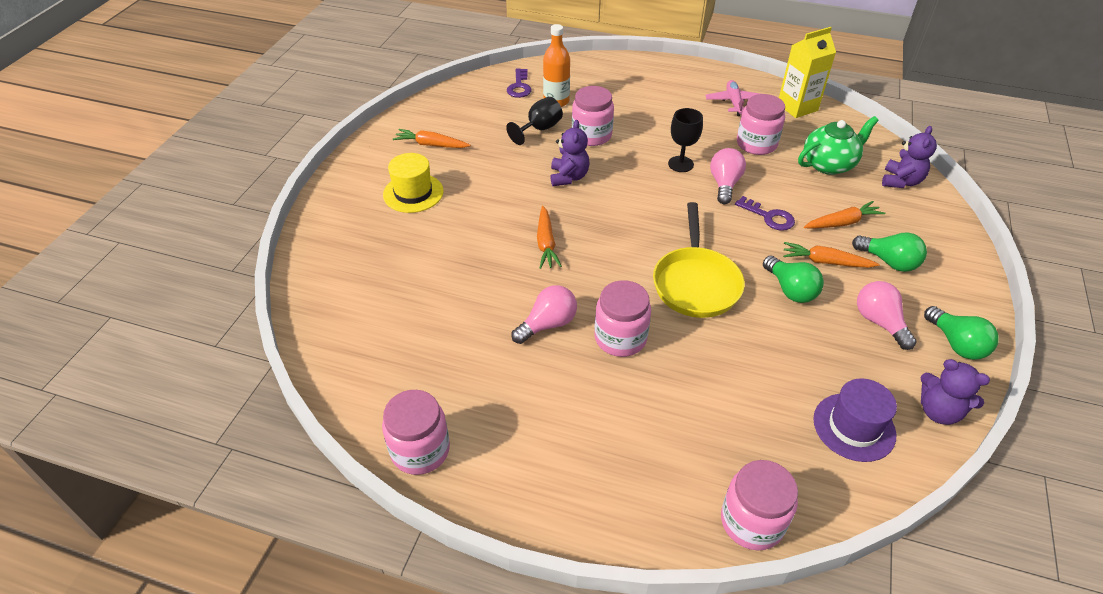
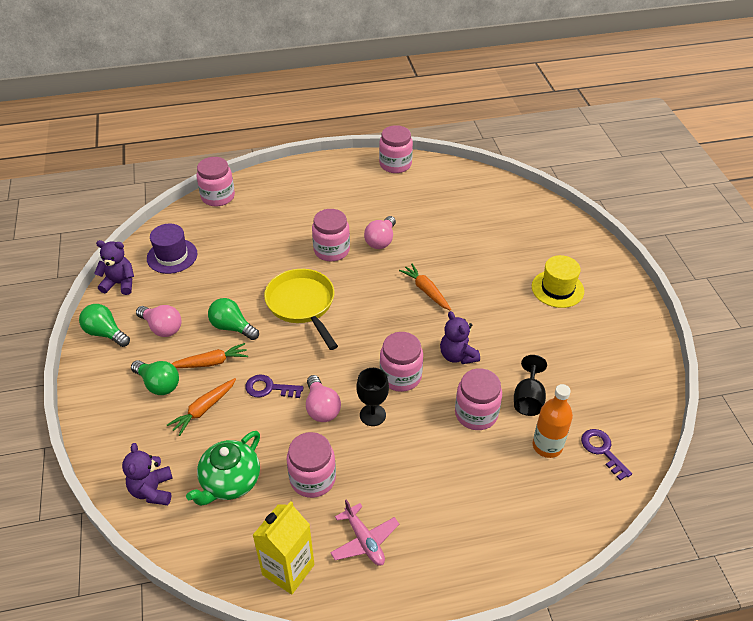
camera: 150 degrees right, 0 degrees up
(431, 145) = (597, 337): orange carrot -> none
(635, 181) = (400, 376): none -> pink jar
(889, 262) = (158, 384): green light bulb -> green light bulb turned 150 degrees counterclockwise

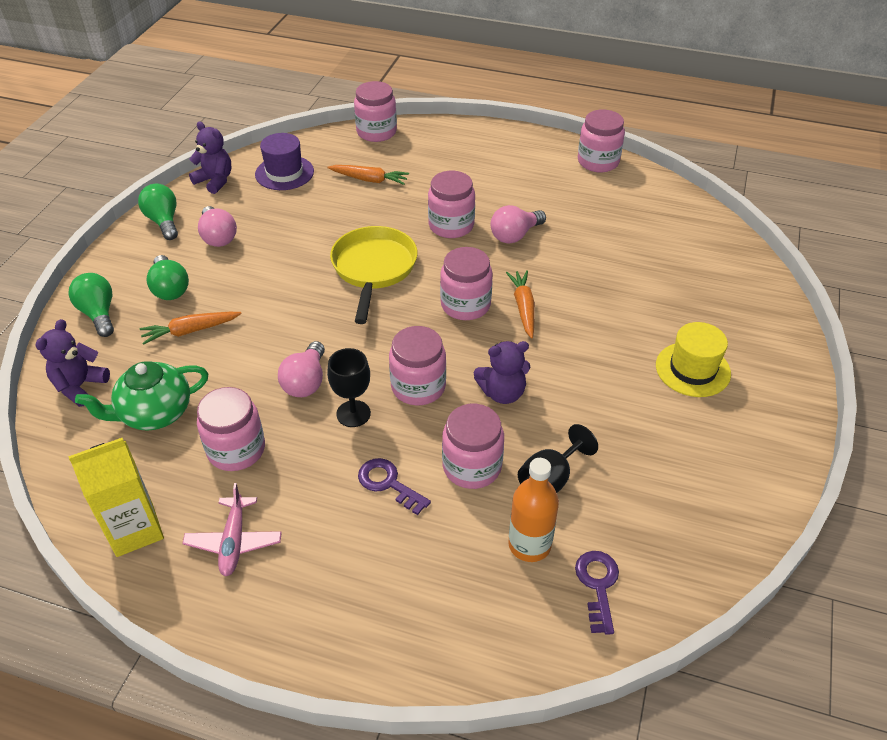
camera: 30 degrees right, 0 degrees up
(210, 362) = (235, 288): orange carrot -> orange carrot (369, 180)
(232, 327) = (284, 263): green light bulb -> green light bulb (99, 314)
(269, 388) = (270, 338): purple key -> purple key (388, 483)
(387, 305) = (465, 305): none -> pink jar
(457, 356) = (502, 393): purple teddy bear -> purple teddy bear turned 105 degrees counterclockwise

